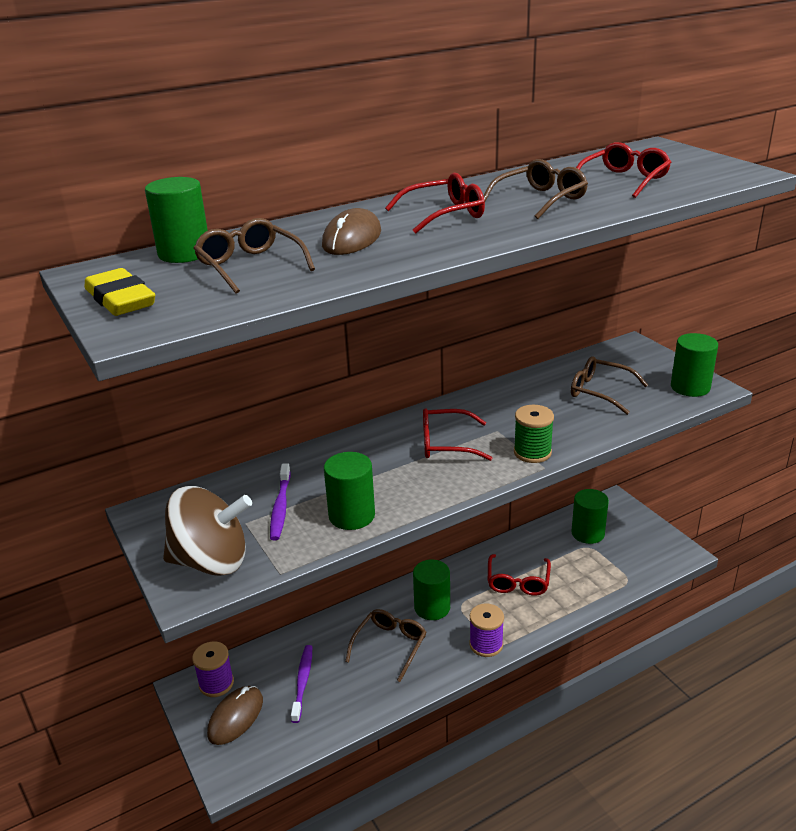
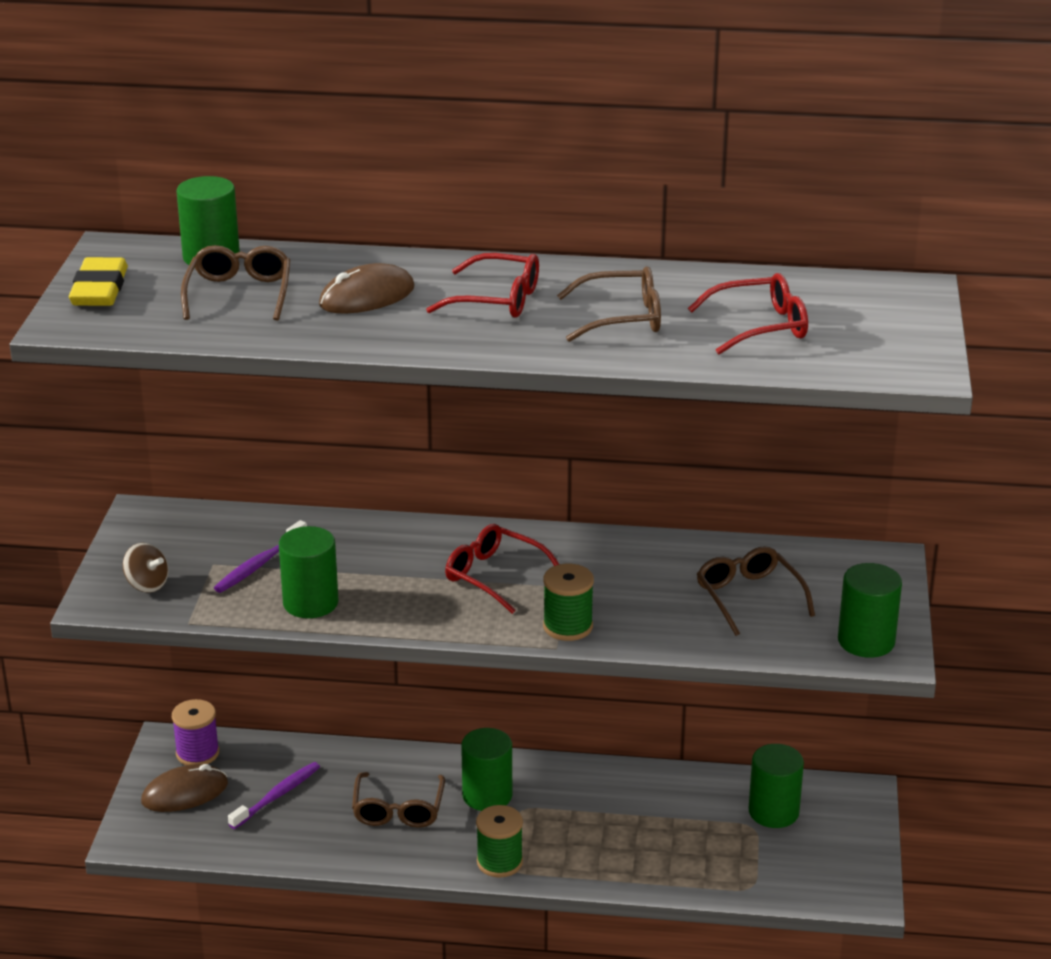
camera: 35 degrees right, 0 degrees up
(211, 561) = (147, 584): brown spinning top -> brown spinning top, size x0.47
(390, 646) = (398, 809): brown glasses -> brown glasses turned 120 degrees clockwise
(486, 644) = (499, 862): purple spool -> green spool
(518, 581) = (617, 819): red glasses -> none

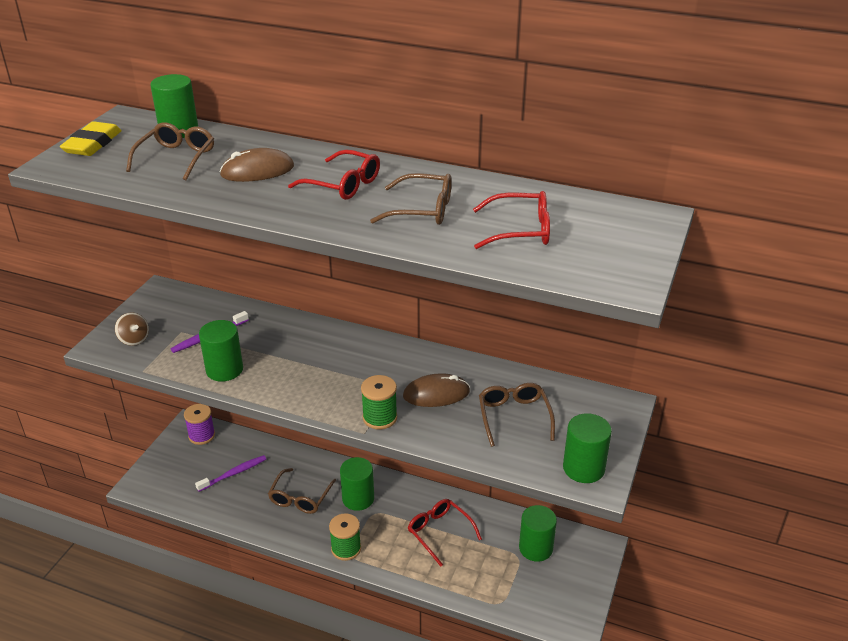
camera: 15 degrees right, 5 degrees up
(185, 793) = (182, 461): brown mouse -> brown mouse (436, 394)
(495, 576) = (350, 371): red glasses -> red glasses (440, 533)

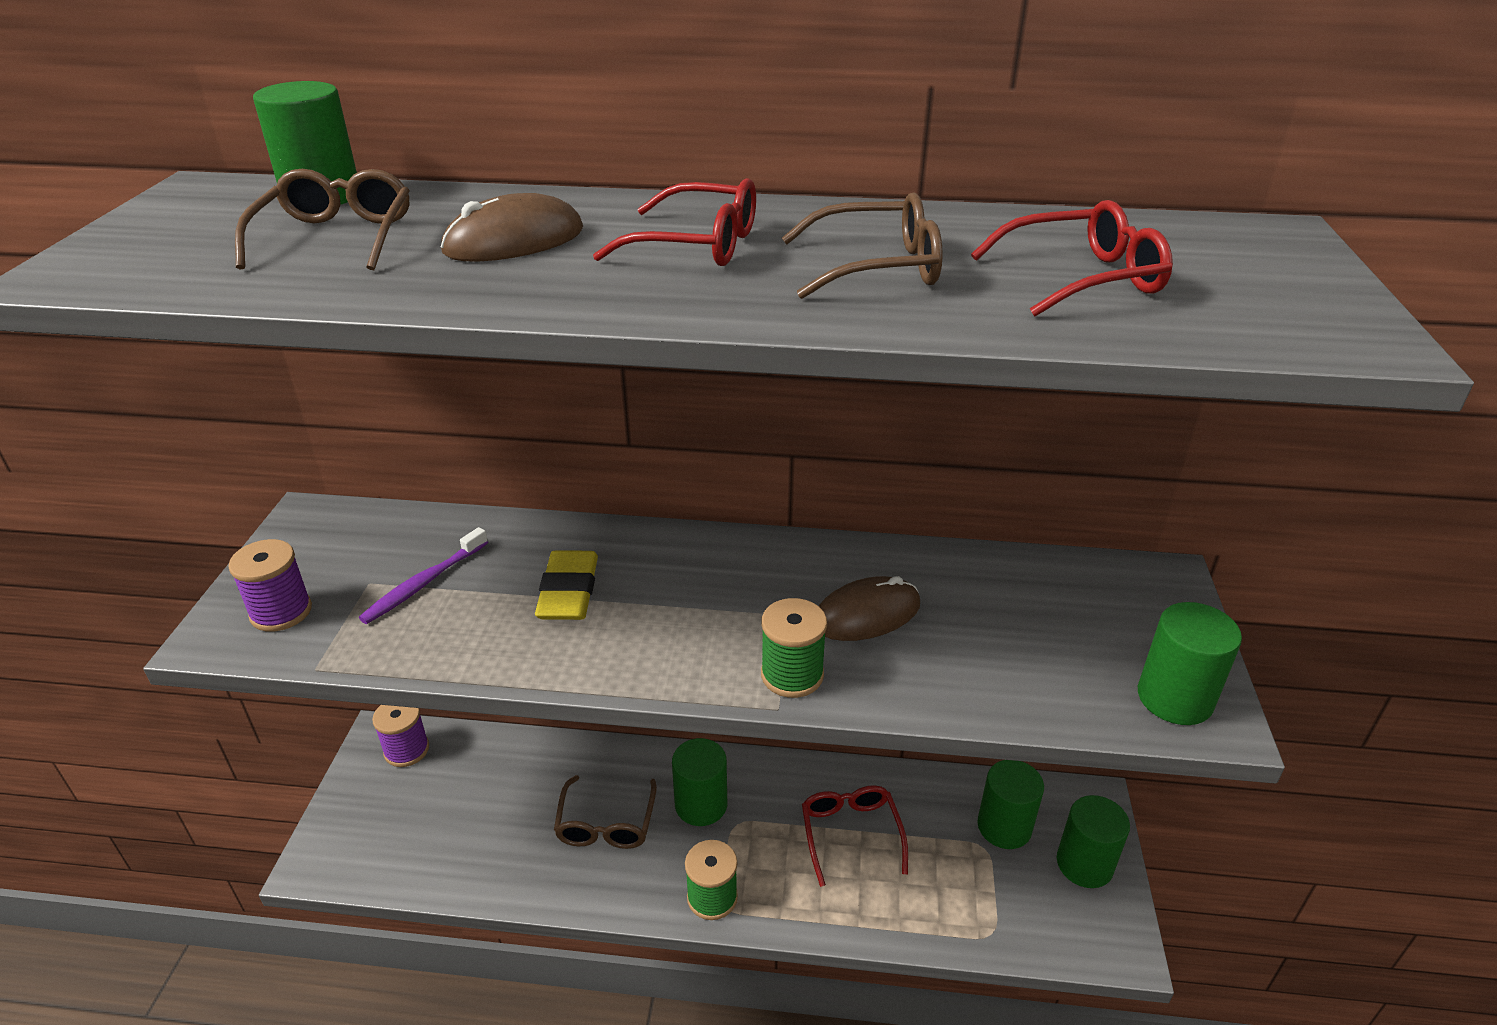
camera: 15 degrees left, 0 degrees up
(92, 144) = (144, 232): yellow eraser -> yellow eraser (568, 592)
(134, 339) = (281, 612): brown spinning top -> purple spool
(224, 370) = (474, 639): green cylinder -> green cylinder (1084, 864)
(233, 473) = (480, 805): purple toothbrush -> none
(440, 533) = (851, 834): red glasses -> red glasses turned 45 degrees clockwise
(514, 417) = (1013, 631): brown glasses -> none

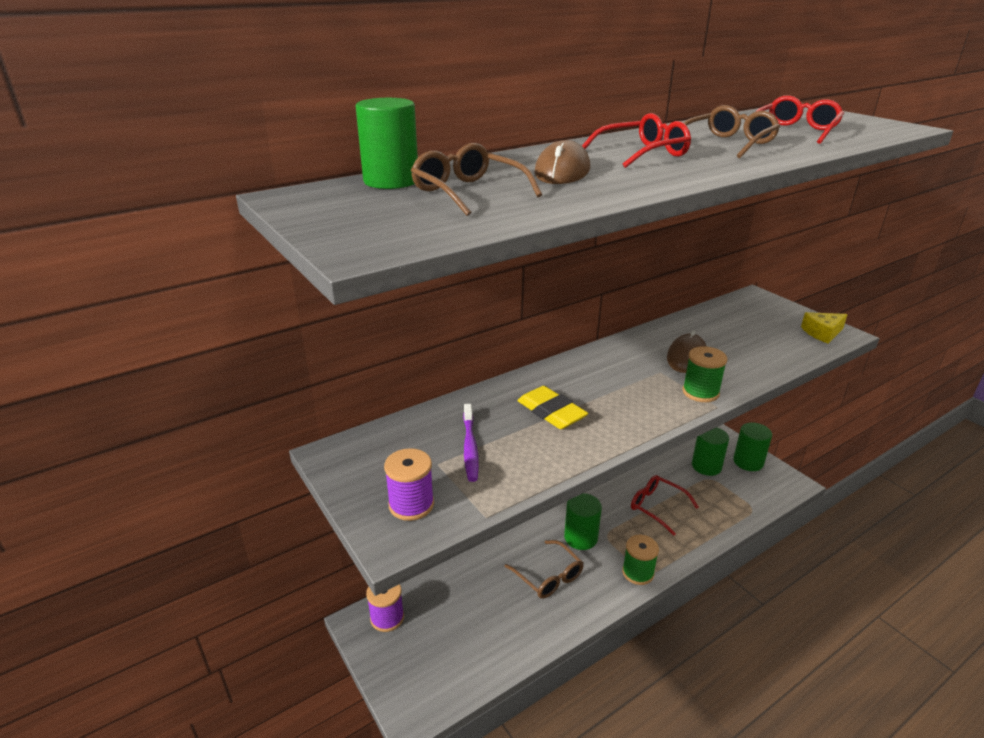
camera: 40 degrees left, 5 degrees down
(1174, 698) = (822, 333): green cylinder -> yellow cheese

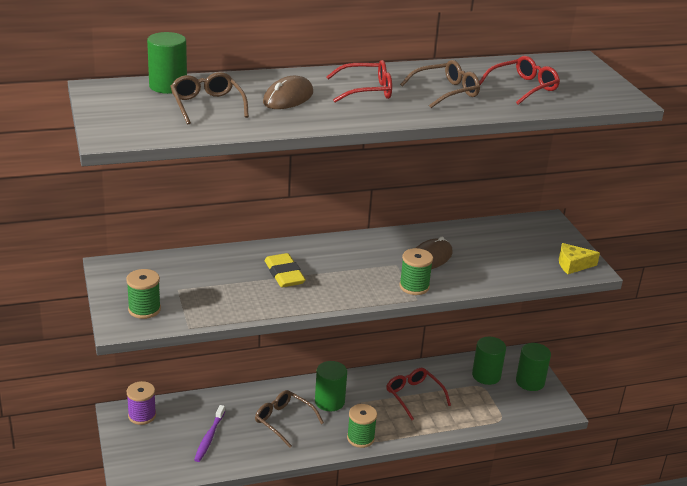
camera: 15 degrees right, 0 degrees up
(411, 505) = (144, 309): purple spool -> green spool
(470, 447) = (207, 284): purple toothbrush -> purple toothbrush (209, 437)
(548, 576) = (284, 421): brown glasses -> brown glasses turned 150 degrees clockwise

